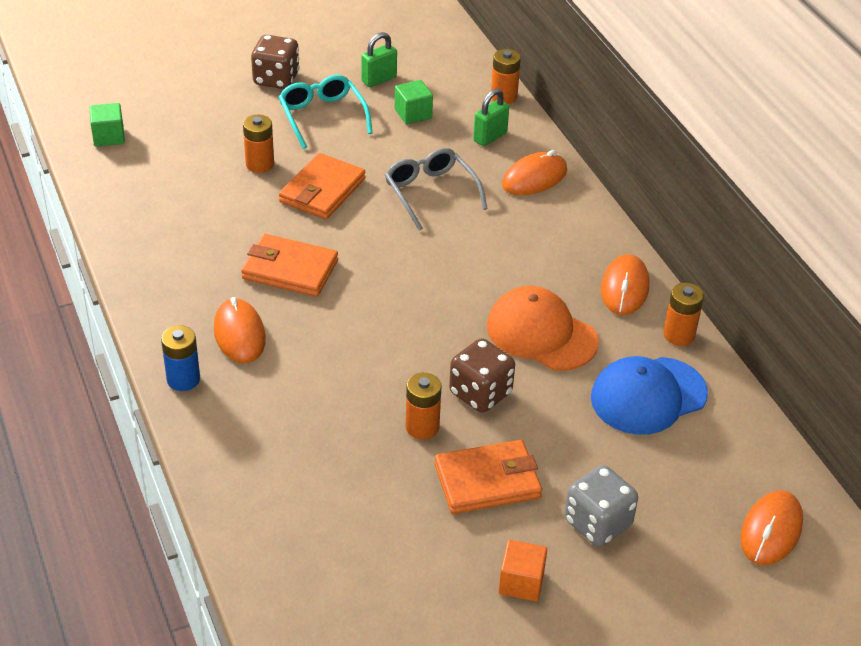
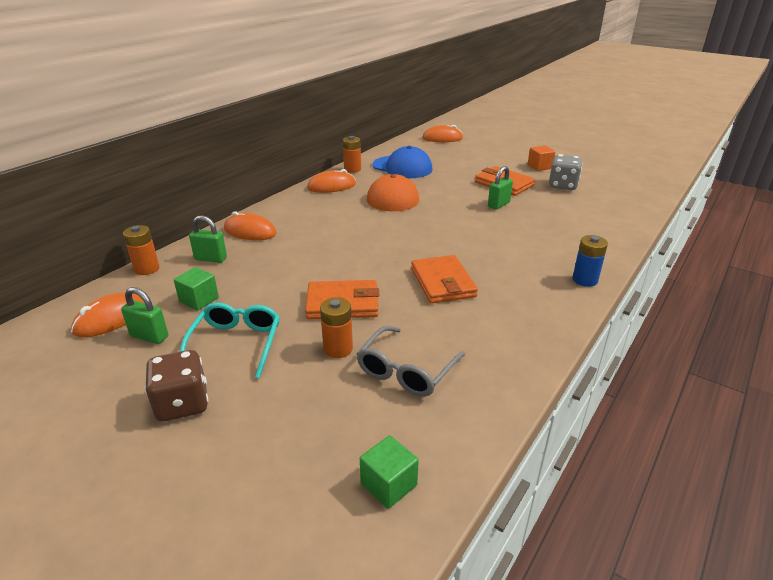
camera: 120 degrees left, 10 degrees down
(239, 334) = (522, 277): orange mouse -> orange mouse (110, 319)
(322, 117) = (236, 344): turquoise glasses -> turquoise glasses turned 150 degrees clockwise
(422, 427) = (498, 205): orange battery -> green padlock
(431, 193) = (302, 260): grey glasses -> grey glasses (406, 370)
(480, 393) = (456, 198): brown dice -> none
(597, 523) = (488, 161): grey dice -> grey dice (562, 185)

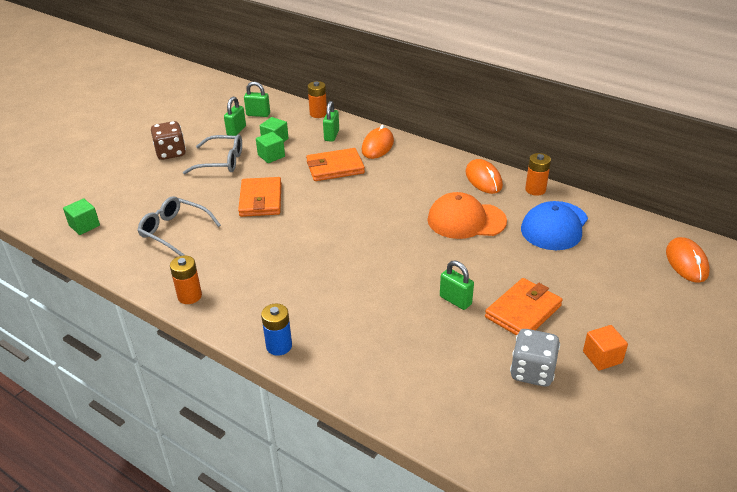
camera: 90 degrees right, 5 degrees up
(110, 319) = (258, 114): orange mouse -> green padlock
(236, 344) = (221, 162): turquoise glasses -> grey glasses
(239, 301) = (271, 156): none -> green cube
(338, 349) = (206, 201): orange battery -> orange battery (189, 296)
(442, 282) = (284, 251): orange wallet -> orange wallet (335, 168)

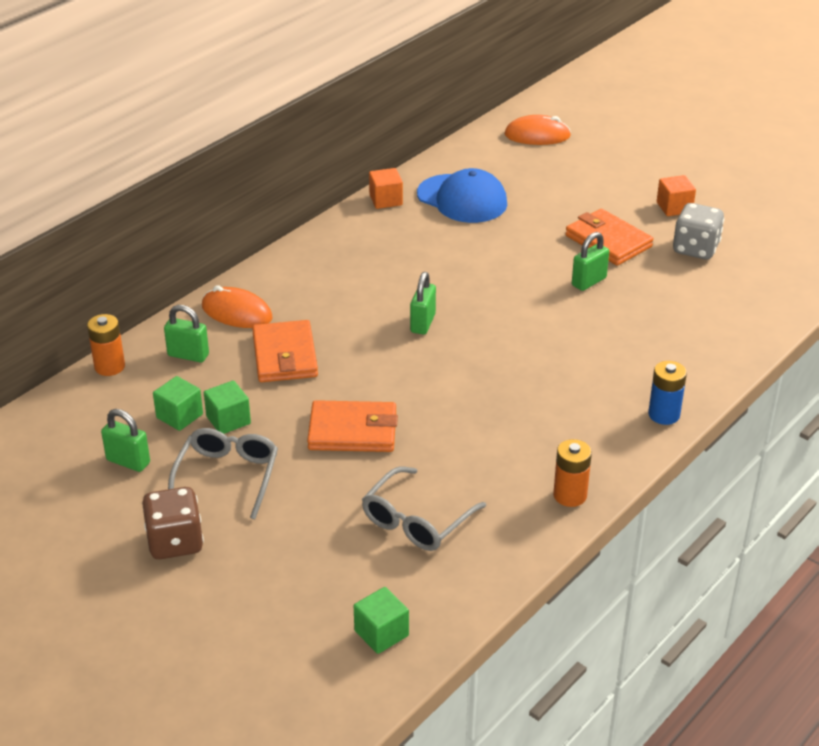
camera: 85 degrees left, 0 degrees up
(258, 114) = (79, 436): green padlock -> green padlock (422, 323)
(466, 220) = (440, 257): orange cap -> none
(483, 179) = (352, 233): orange mouse -> none
(535, 190) = (386, 200): orange battery -> orange cube

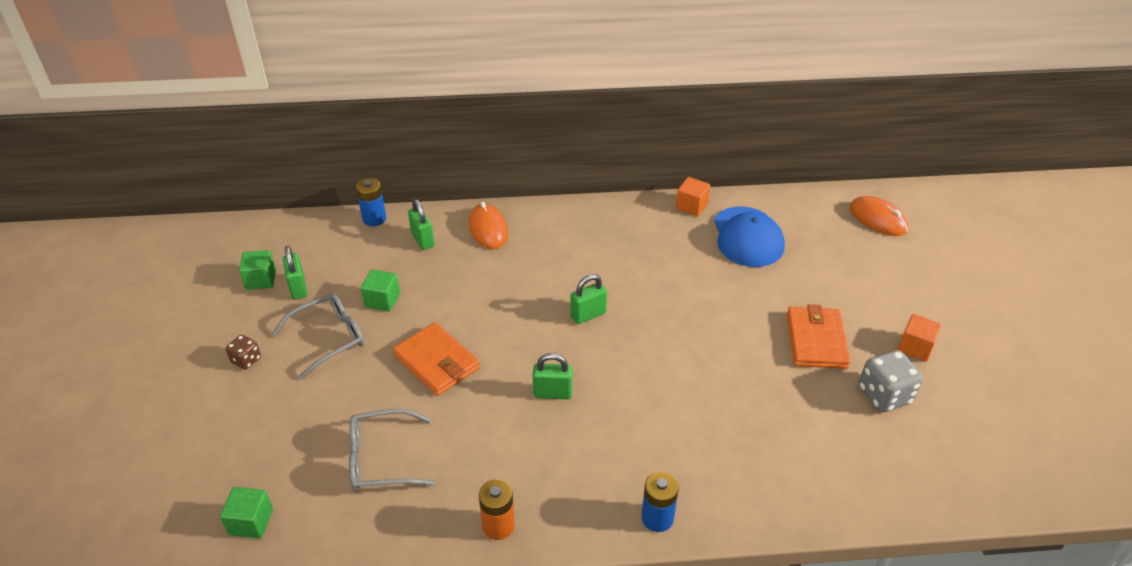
camera: 45 degrees right, 5 degrees up
(109, 366) = (374, 219): orange battery -> blue battery
(175, 542) = (246, 360): brown dice -> brown dice, size x0.57
(179, 416) = (362, 278): green cube -> green cube (261, 279)
(285, 356) = (473, 278): orange wallet -> none
(589, 282) = (753, 364): green padlock -> green padlock (552, 393)

